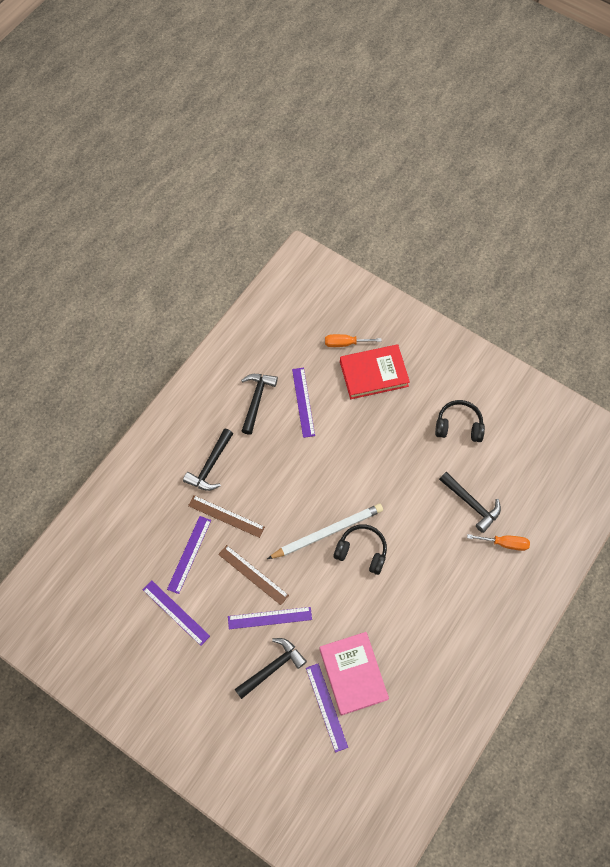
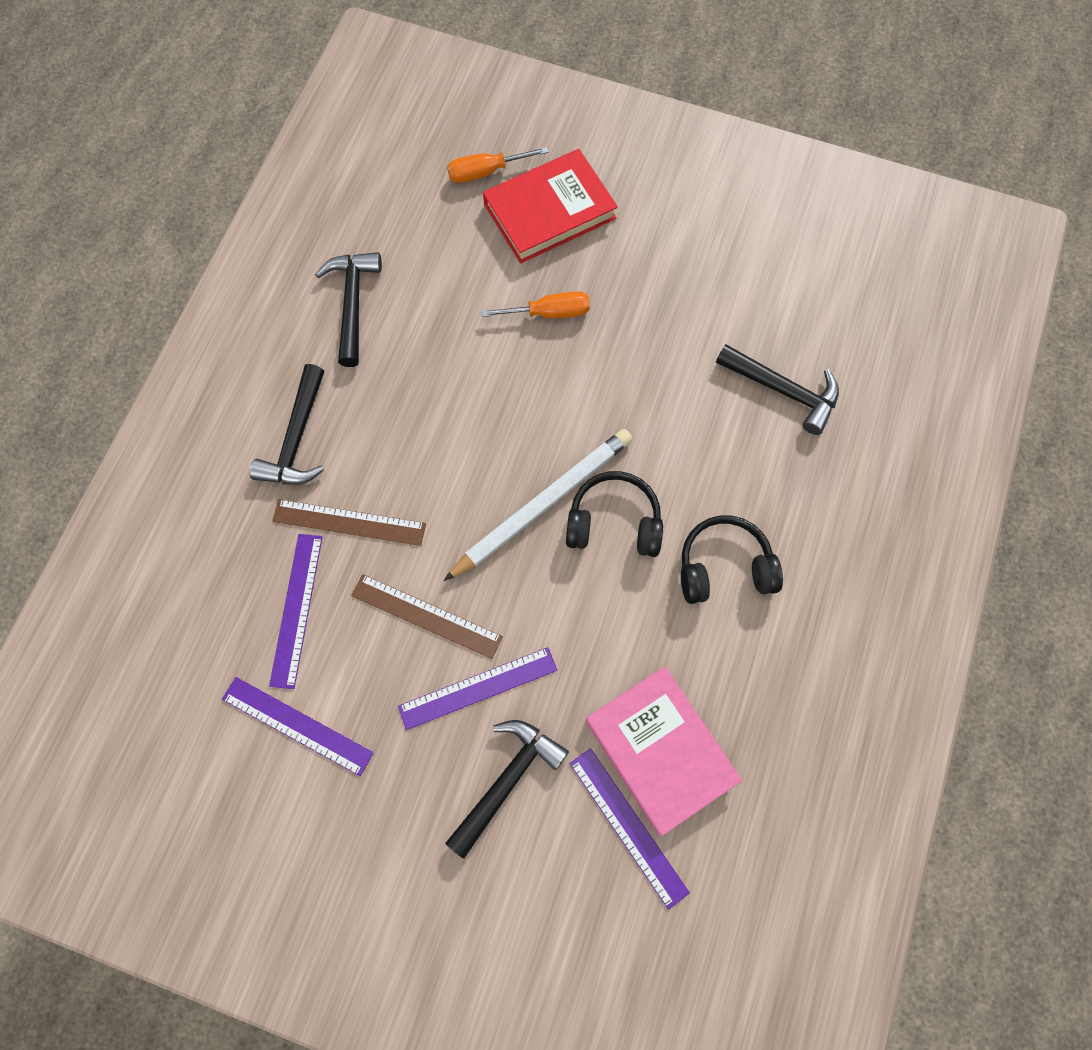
camera: 15 degrees left, 5 degrees up
(303, 402) = (438, 287): purple ruler -> none
(458, 426) = (721, 264): black headphones -> black headphones (724, 567)
(505, 543) = (861, 444): orange screwdriver -> orange screwdriver (549, 313)

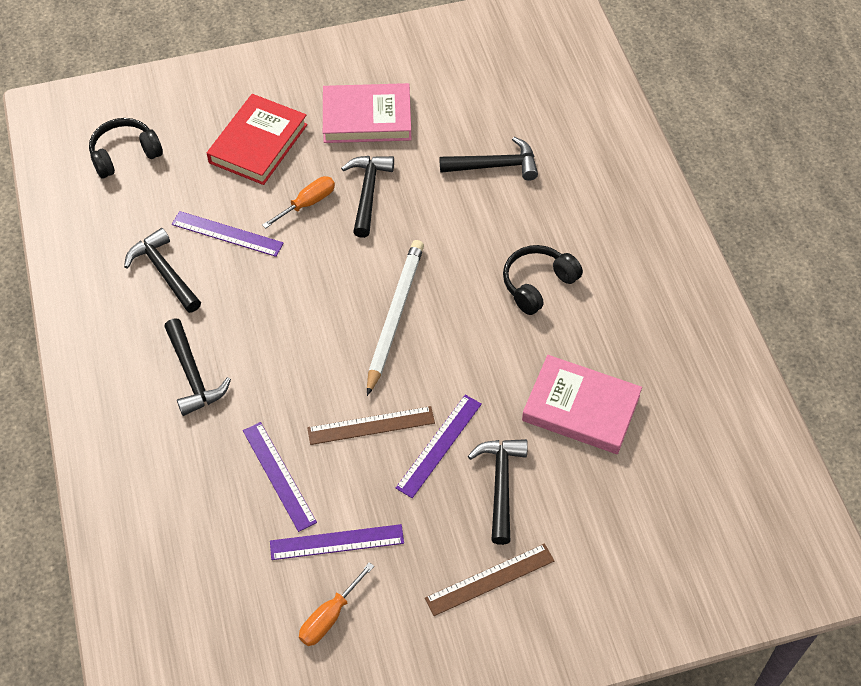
camera: 35 degrees left, 15 degrees down
(349, 522) = (272, 403): brown ruler -> brown ruler (490, 579)
(485, 172) = (193, 143): orange screwdriver -> orange screwdriver (329, 616)
(614, 522) = (449, 300): black headphones -> black headphones (125, 154)
(621, 339) = (368, 193): none -> black hammer
(628, 826) = (595, 462): purple ruler -> purple ruler (227, 234)
(685, 247) = (367, 118): none -> pink book

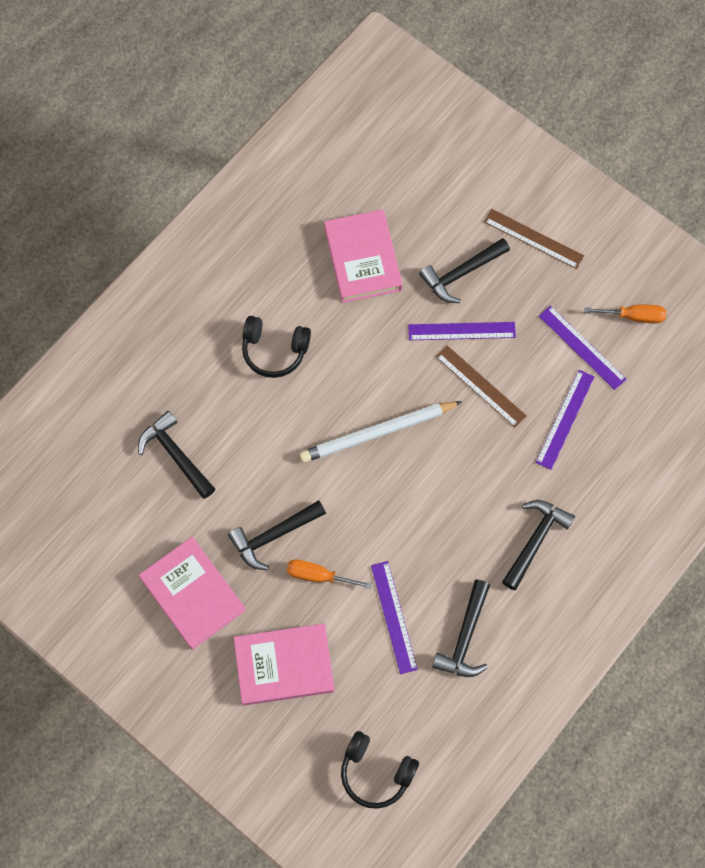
camera: 125 degrees left, 15 degrees up
(258, 143) = (284, 665): red book -> pink book

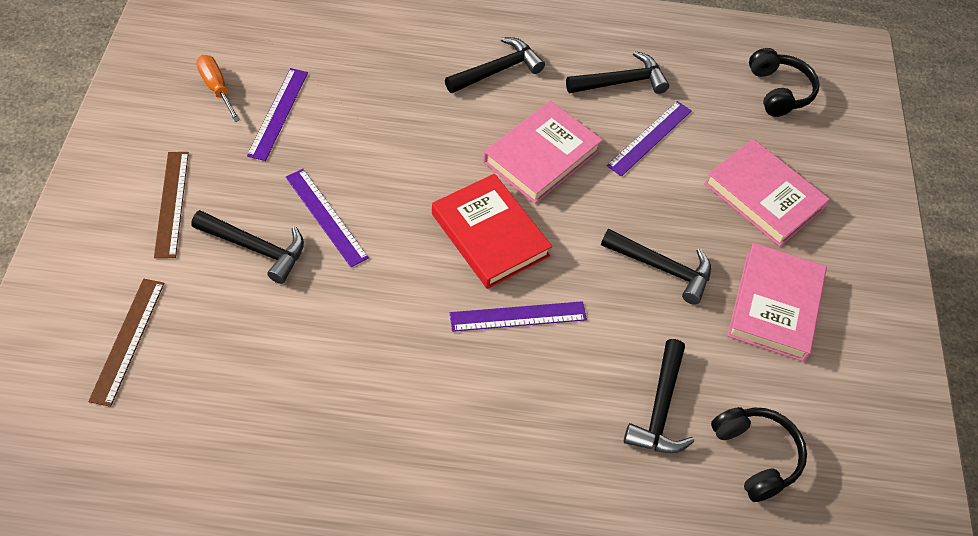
camera: 130 degrees left, 15 degrees down
(274, 350) = (470, 380): black headphones -> black headphones (755, 455)
(318, 575) = (665, 212): orange screwdriver -> none
(363, 259) = (296, 352): pink book -> pink book (541, 156)
(378, 432) = (490, 235): white pencil -> red book
(480, 386) = (377, 174): brown ruler -> brown ruler (127, 340)
(535, 540) = (497, 70): black hammer -> black hammer turned 150 degrees clockwise
(565, 419) = (364, 96): purple ruler -> purple ruler (518, 316)

